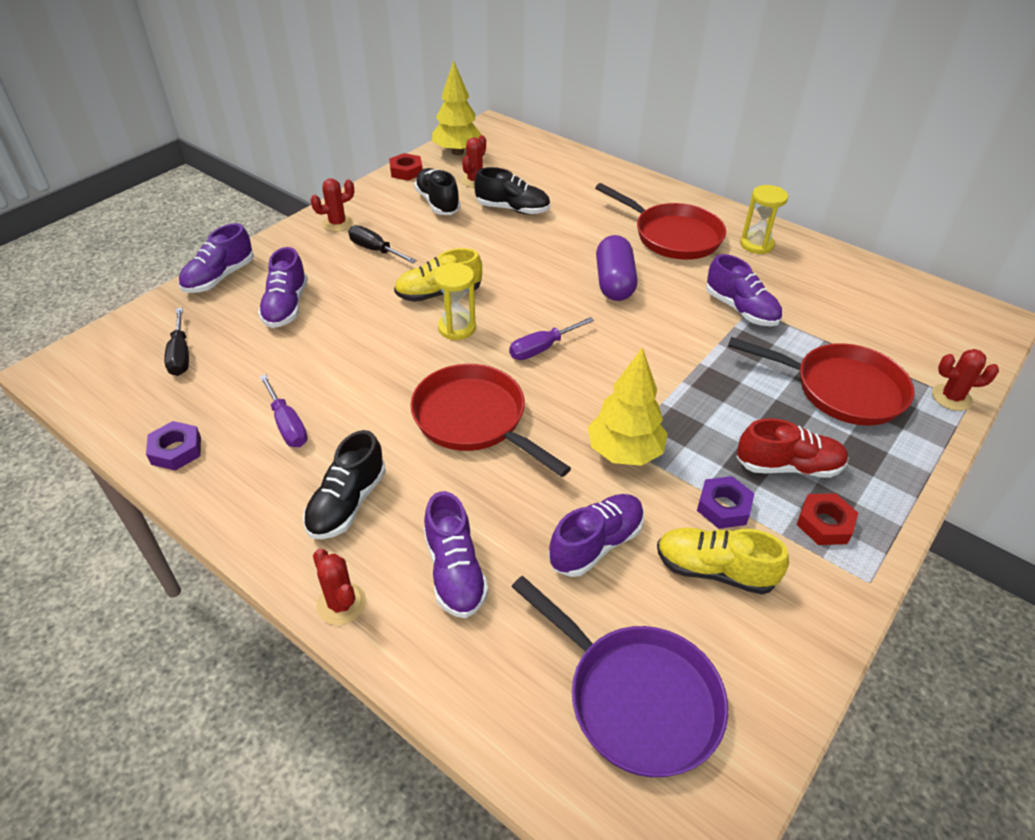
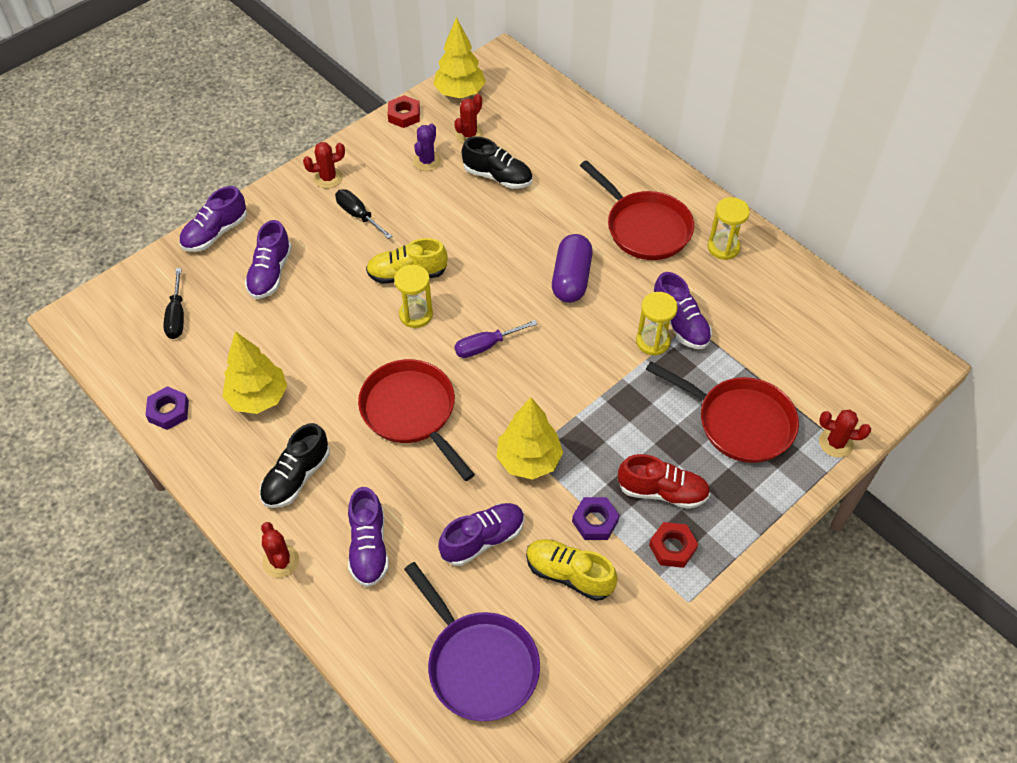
camera: 10 degrees right, 10 degrees up
(287, 425) = (258, 398): purple screwdriver -> yellow tree
(438, 203) = (427, 161): black shoe -> purple cactus
(719, 327) = (652, 341): none -> yellow hourglass

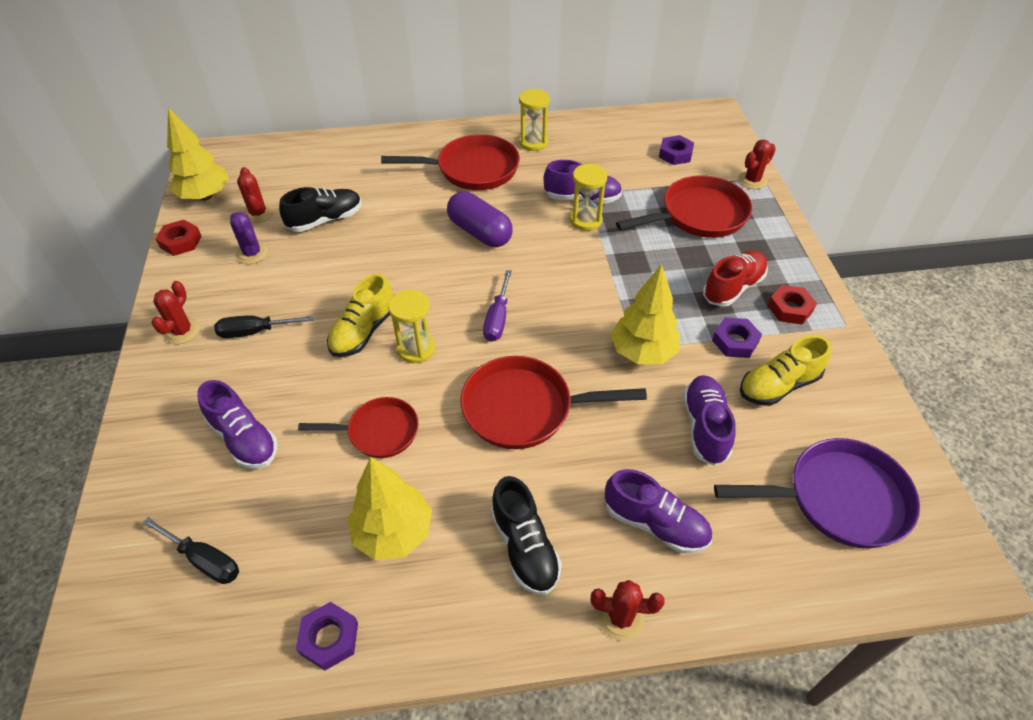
camera: 55 degrees left, 5 degrees down
(215, 233) = (134, 462): purple shoe -> none
(328, 340) = (378, 432): none -> red pan
(815, 362) = (675, 154): none -> purple nut

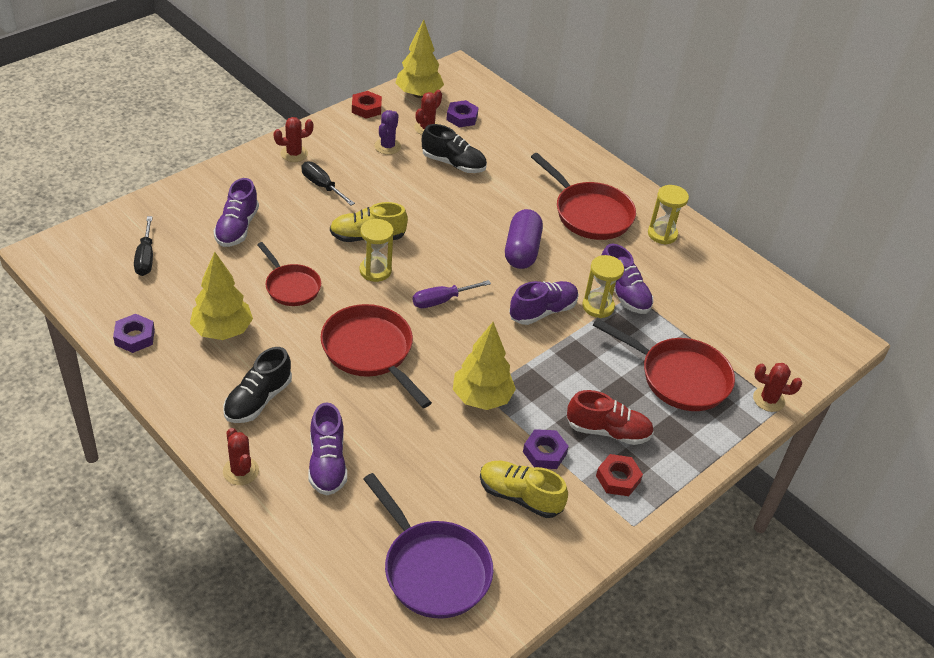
camera: 50 degrees right, 5 degrees down
(675, 154) = (748, 332): purple nut -> purple nut (462, 117)
(705, 427) = (437, 463): purple shoe -> purple shoe (542, 311)

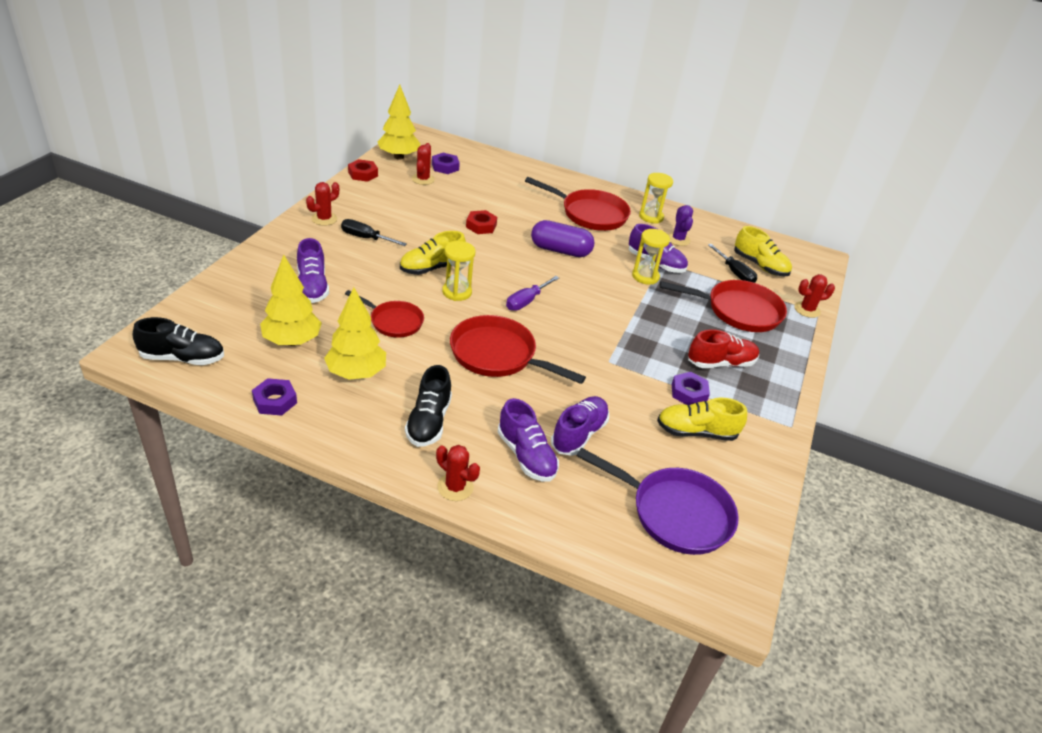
camera: 25 degrees left, 5 degrees down
(145, 257) = (241, 330): black screwdriver -> black screwdriver (734, 273)
(387, 146) = (400, 198): purple cactus -> purple cactus (678, 239)
(453, 163) = (462, 200): black shoe -> black shoe (182, 358)
(481, 398) = (611, 366): yellow tree -> yellow tree (292, 341)
(521, 250) = (560, 250): purple capsule -> purple capsule turned 60 degrees counterclockwise
(542, 311) = (608, 290): purple shoe -> purple shoe (579, 434)
(618, 478) = (754, 395): red nut -> red nut (481, 226)
(753, 329) = (759, 265): none -> yellow shoe

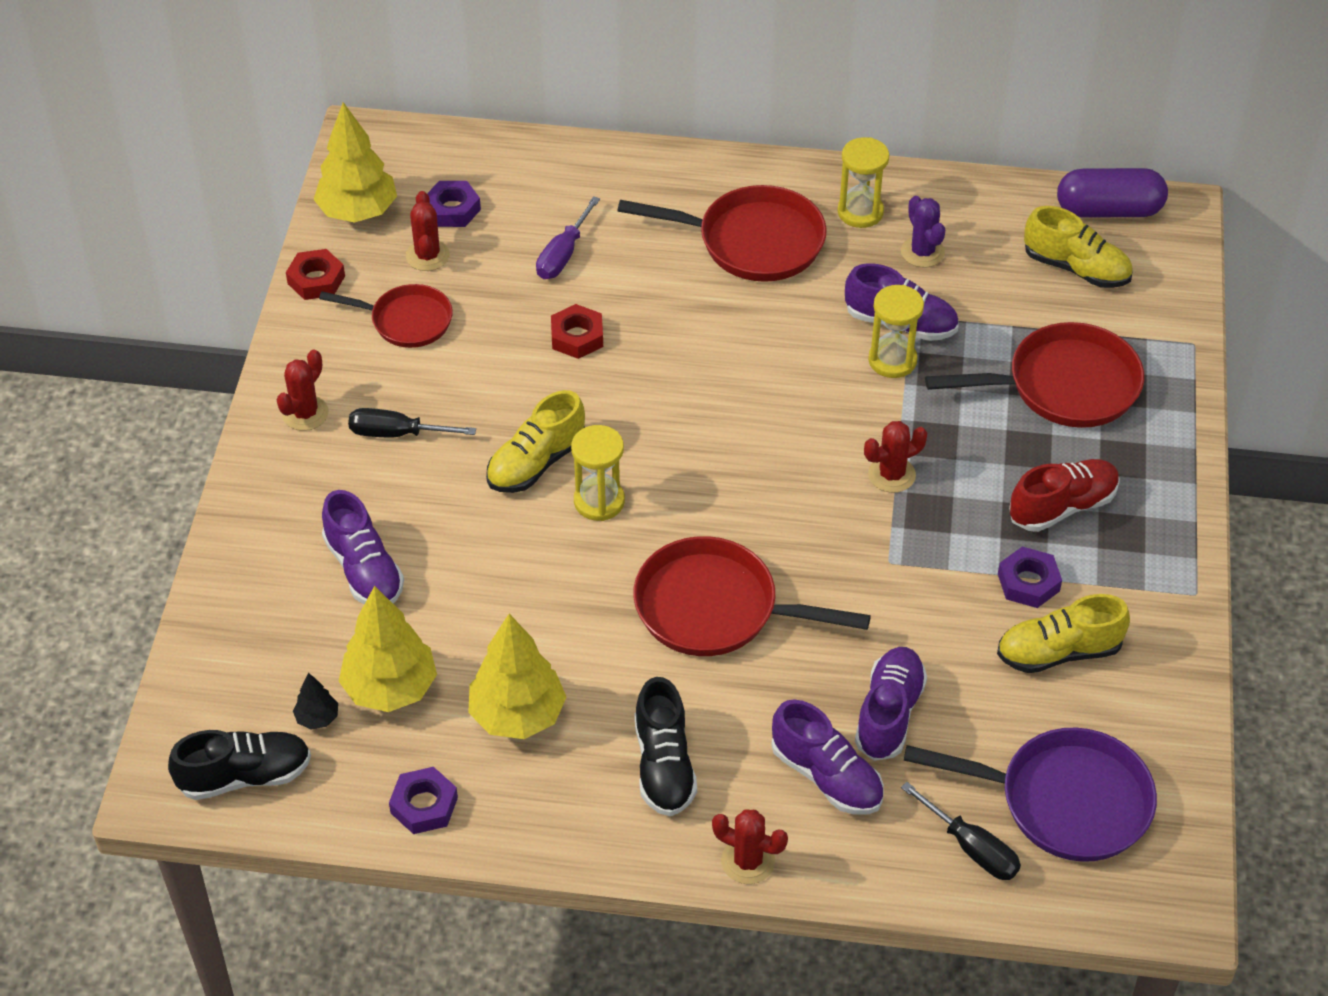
camera: 10 degrees left, 10 degrees up
(242, 343) = (317, 718): none -> black tree
(393, 321) = (527, 597): red pan -> red pan (406, 321)
(526, 301) = (718, 482): purple screwdriver -> purple screwdriver (563, 254)
(560, 250) = (732, 349): purple capsule -> purple capsule (1109, 210)
(734, 273) = (1038, 300): black screwdriver -> black screwdriver (971, 848)
(807, 310) = (1174, 345): red cactus -> red cactus (891, 475)

